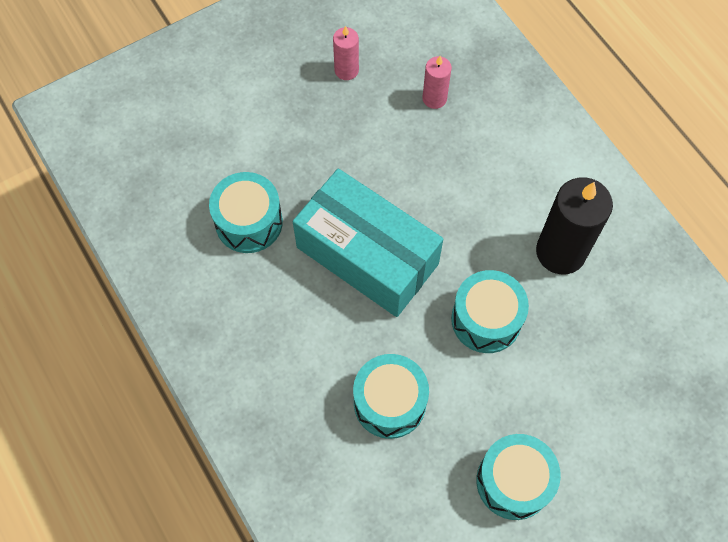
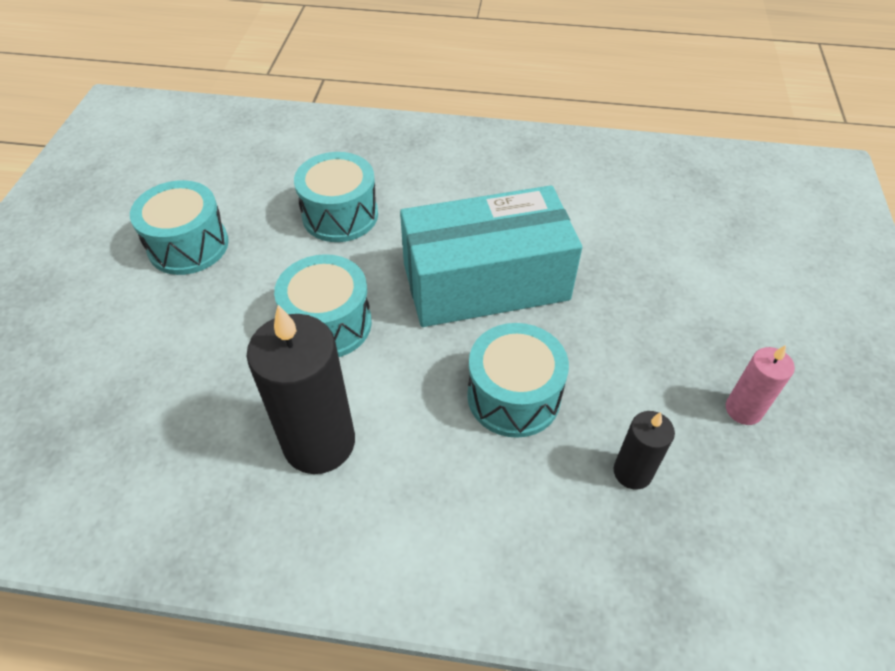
camera: 130 degrees right, 15 degrees down
(249, 222) = (601, 225): turquoise drum -> turquoise drum (513, 396)
(434, 98) = (632, 472): pink candle -> black candle

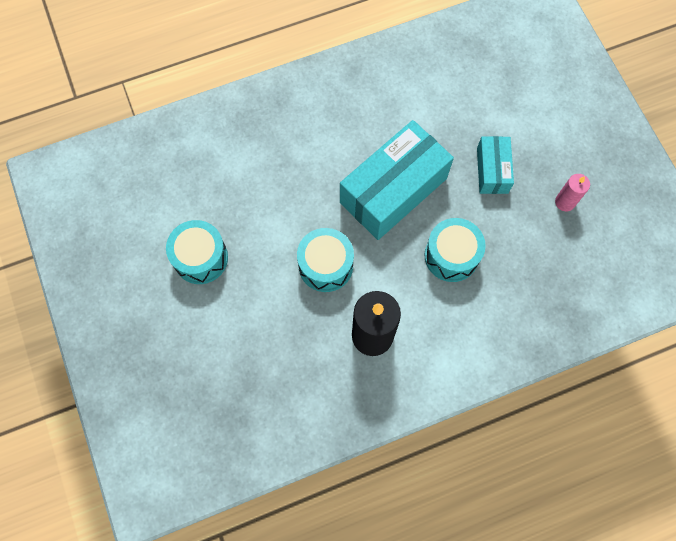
camera: 30 degrees left, 20 degrees up
(340, 215) = (276, 186): turquoise drum -> none
(632, 472) = (530, 266): black candle -> none
(645, 319) = (492, 170): none -> turquoise box

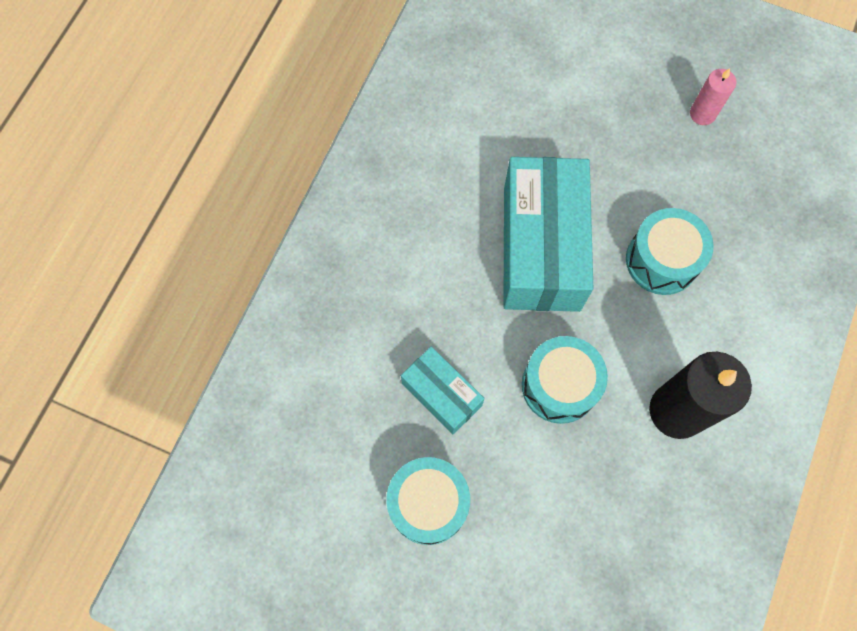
camera: 45 degrees left, 0 degrees up
(492, 170) = (609, 143): turquoise box -> turquoise box (441, 394)

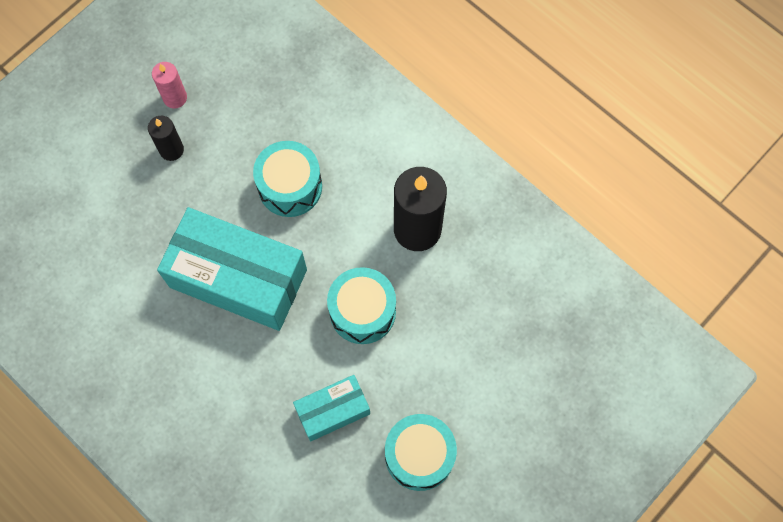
camera: 70 degrees left, 0 degrees up
(646, 133) = (171, 150): none -> black candle

